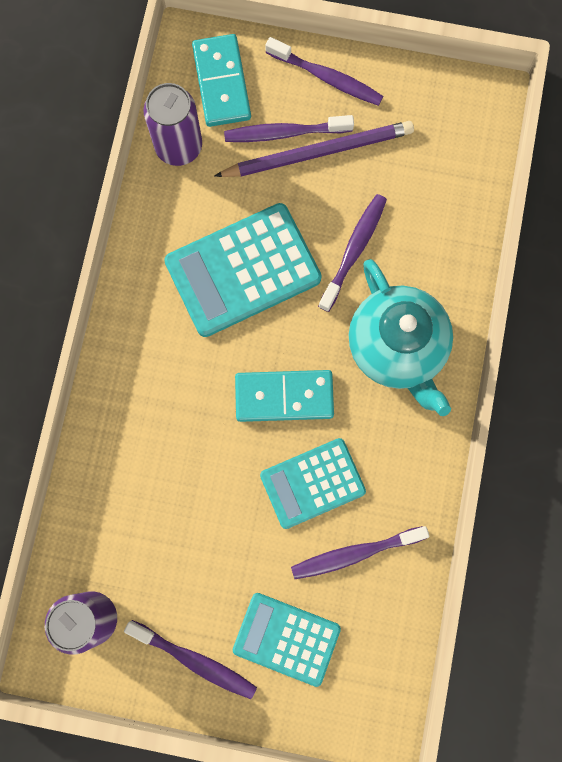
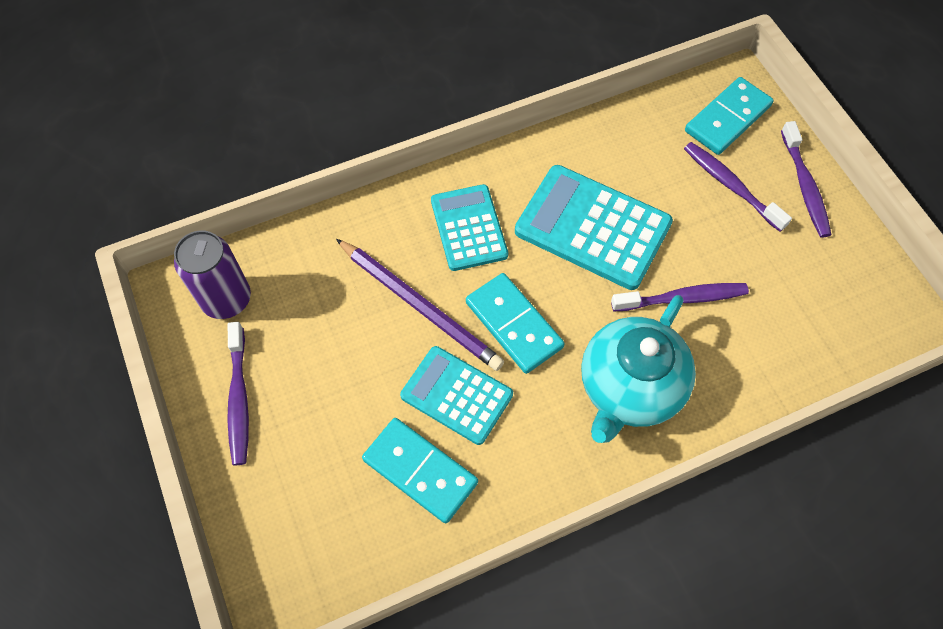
camera: 55 degrees right, 15 degrees down
(178, 146) = (651, 122): purple can -> none
(286, 638) = (305, 462): turquoise calculator -> turquoise calculator (469, 228)
(318, 152) = (738, 219): purple pencil -> purple pencil (420, 306)
(354, 553) = (420, 471): purple toothbrush -> turquoise domino

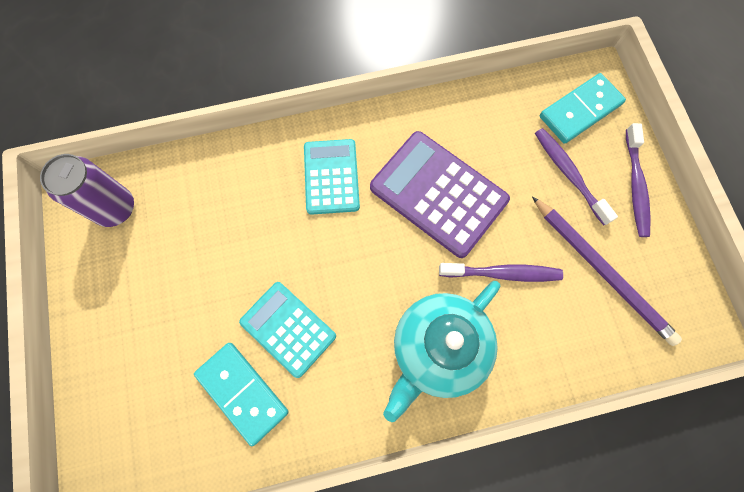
camera: 10 degrees right, 10 degrees up
(239, 399) = (106, 300): purple toothbrush -> none
(420, 306) = (275, 242): purple pencil -> purple pencil (602, 271)
(513, 325) = (350, 273): turquoise domino -> none
(592, 227) = (438, 194): turquoise calculator -> purple calculator

